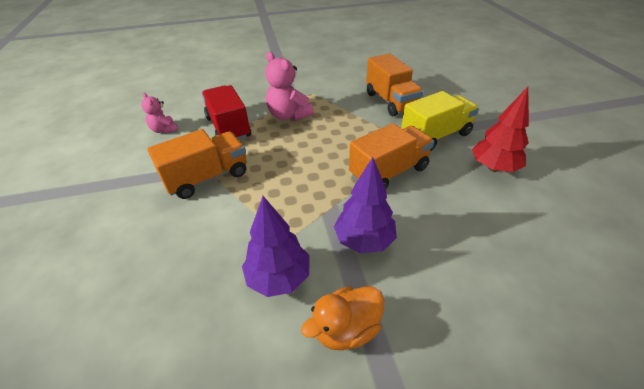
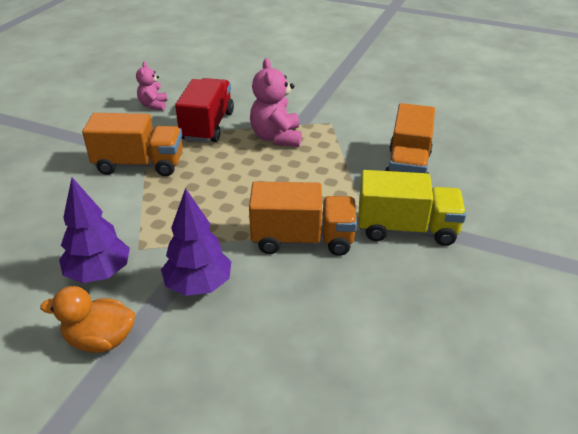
camera: 35 degrees right, 5 degrees down
(493, 167) = (427, 294): red tree -> none

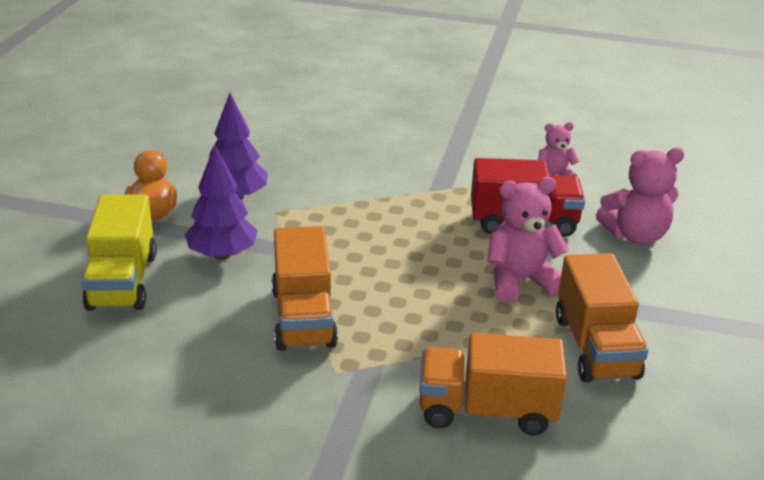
camera: 80 degrees right, 5 degrees down
(139, 164) = (419, 188): orange truck -> orange truck (595, 347)
(238, 89) = (635, 235): none -> pink teddy bear
(406, 229) = (339, 407): yellow truck -> yellow truck (122, 281)

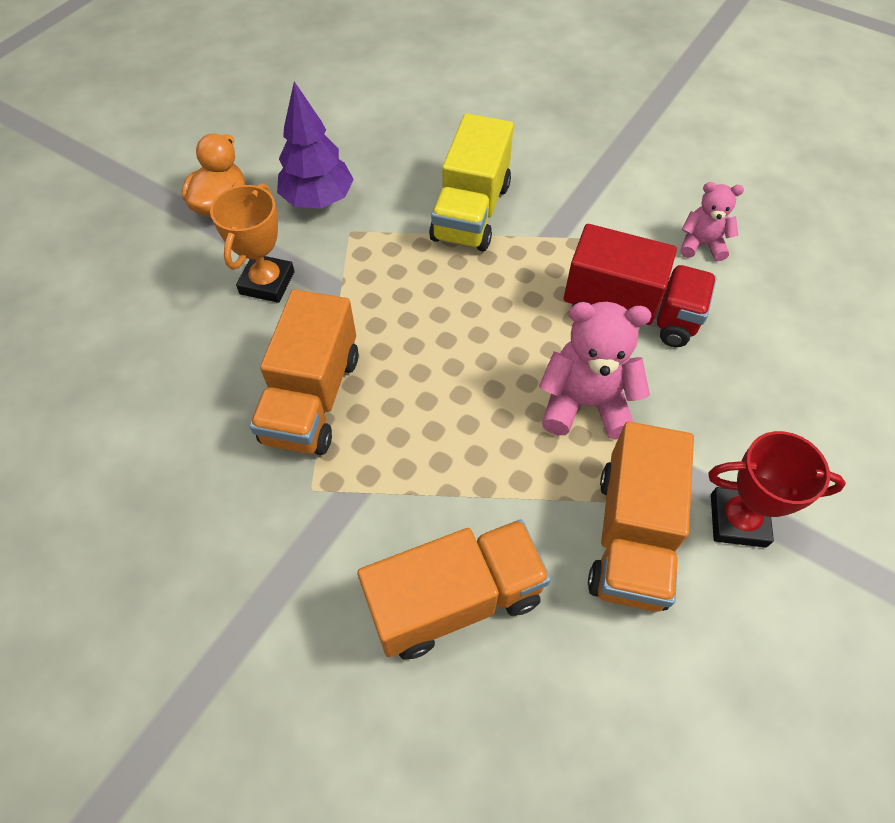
camera: 20 degrees right, 25 degrees up
(122, 281) = (150, 297): yellow truck -> yellow truck (471, 212)
(222, 254) = (267, 283): purple tree -> orange trophy
(486, 410) = (455, 599): orange truck -> orange truck turned 135 degrees clockwise
(635, 235) = (764, 365): pink teddy bear -> none
(664, 323) = (737, 520): none -> red trophy

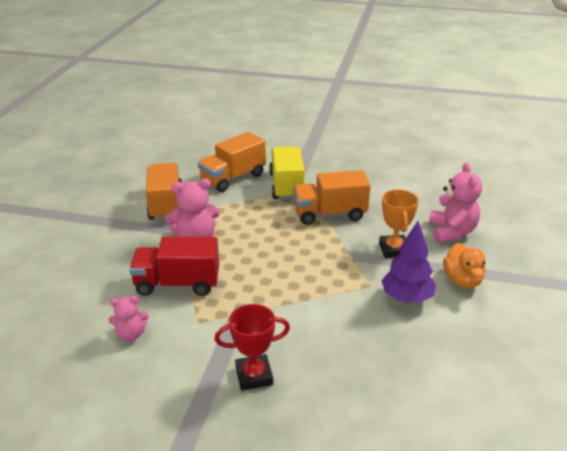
camera: 160 degrees right, 25 degrees down
(147, 291) = (451, 232): none -> pink teddy bear
(312, 398) = (329, 214): orange truck -> orange truck turned 90 degrees counterclockwise
(471, 212) = (300, 316): yellow truck -> yellow truck (286, 186)
(737, 520) = (118, 218): red trophy -> red trophy (254, 376)

